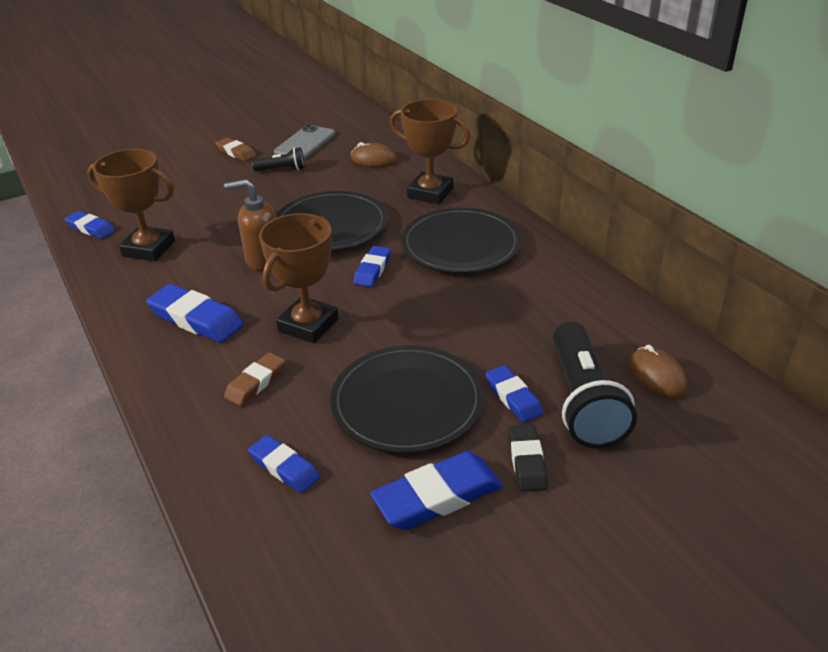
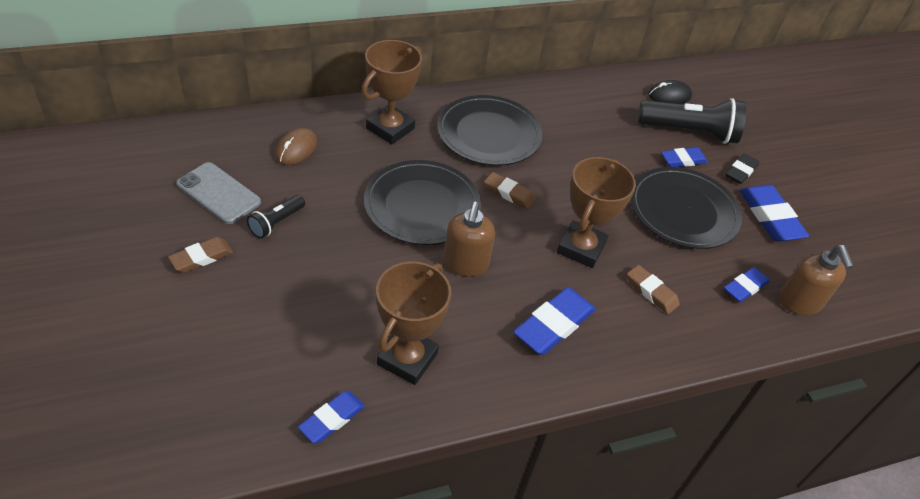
camera: 85 degrees left, 10 degrees up
(269, 529) = (799, 302): none -> brown soap dispenser
(282, 170) = (276, 223): black flashlight -> black flashlight turned 150 degrees counterclockwise
(308, 325) = (581, 248): brown trophy -> brown trophy turned 75 degrees clockwise
(372, 270) = (509, 193): blue eraser -> brown eraser
(527, 461) = (741, 171): black eraser -> black eraser turned 60 degrees counterclockwise
(657, 376) = (669, 96): brown mouse -> black mouse

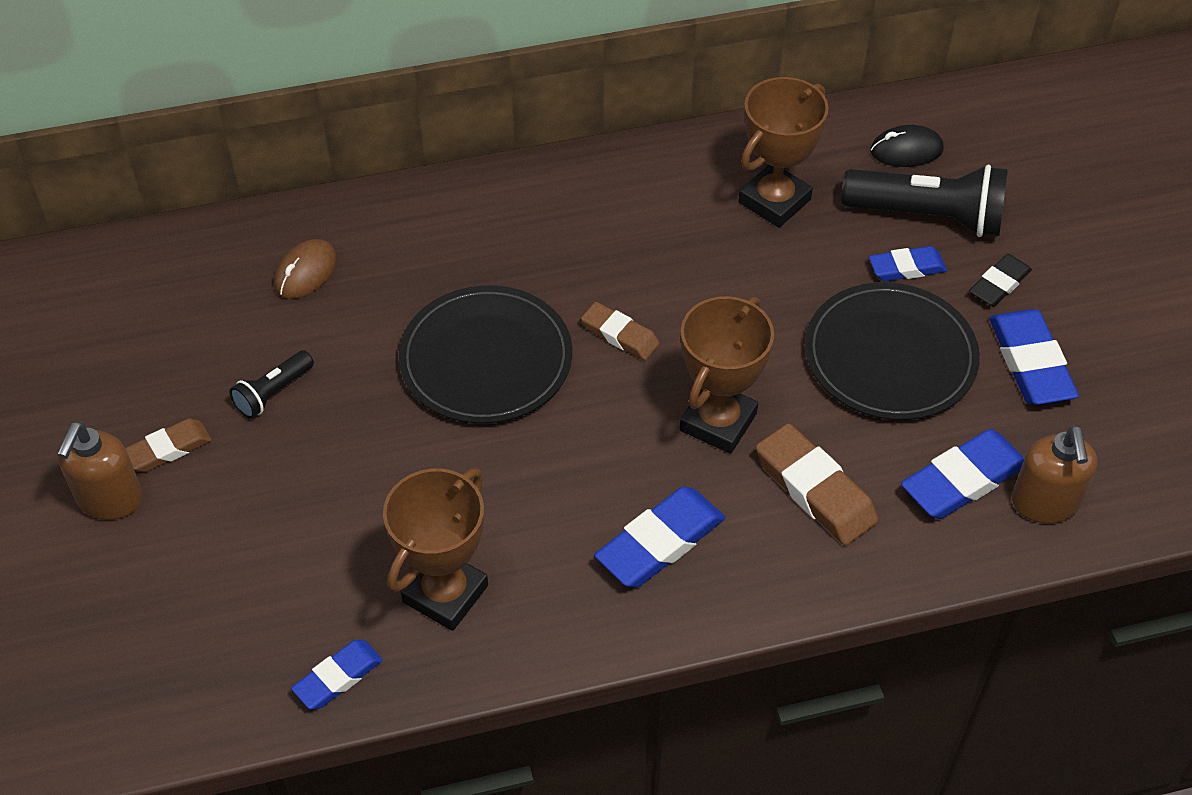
camera: 10 degrees right, 5 degrees up
(219, 193) = (193, 348): grey phone -> none
(390, 128) = (448, 231): brown trophy -> brown trophy (774, 201)
(465, 264) = (541, 451): brown soap dispenser -> brown soap dispenser (109, 499)
(489, 134) = (600, 234): black plate -> none
(651, 292) = (815, 490): brown eraser -> brown eraser, size x1.61
(745, 287) = (963, 480): blue eraser -> blue eraser, size x1.61

